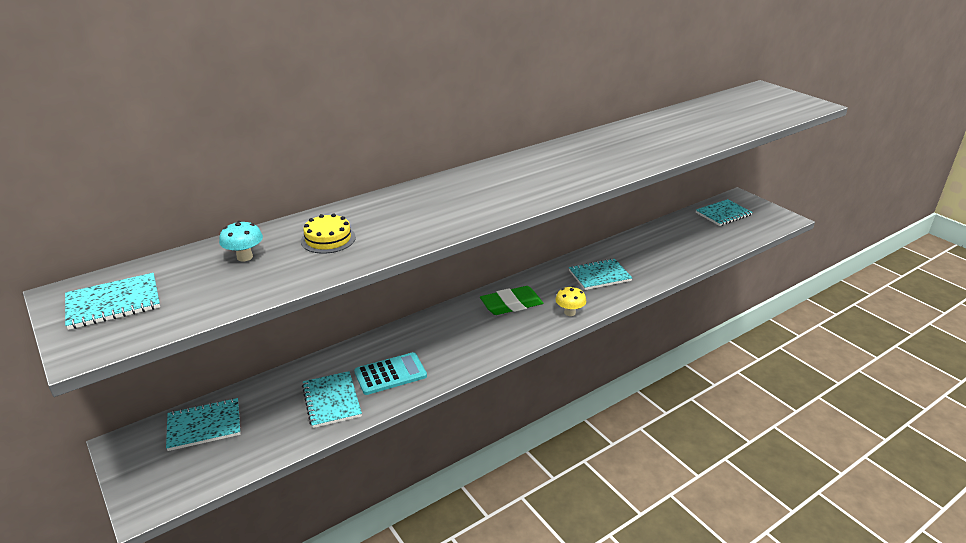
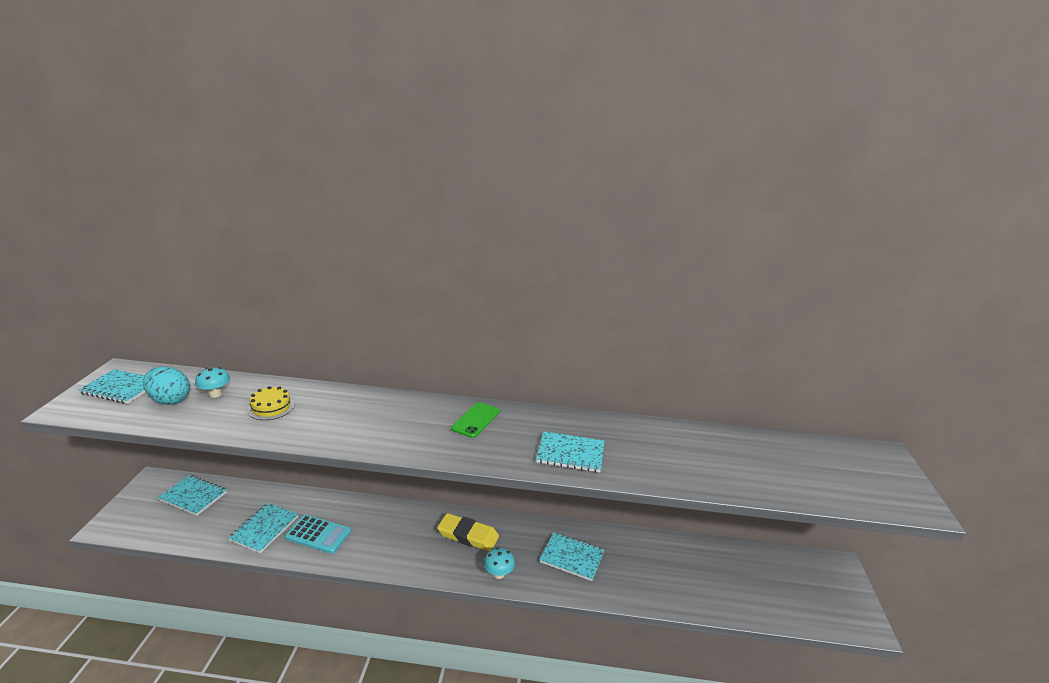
camera: 40 degrees right, 5 degrees down
(204, 283) = (170, 400): none -> turquoise egg
(511, 304) = (468, 535): green eraser -> yellow eraser
(517, 171) = (475, 420): none -> green phone
(569, 312) = (498, 574): yellow mushroom -> turquoise mushroom
(723, 214) = (791, 573): turquoise notebook -> turquoise notebook (570, 453)

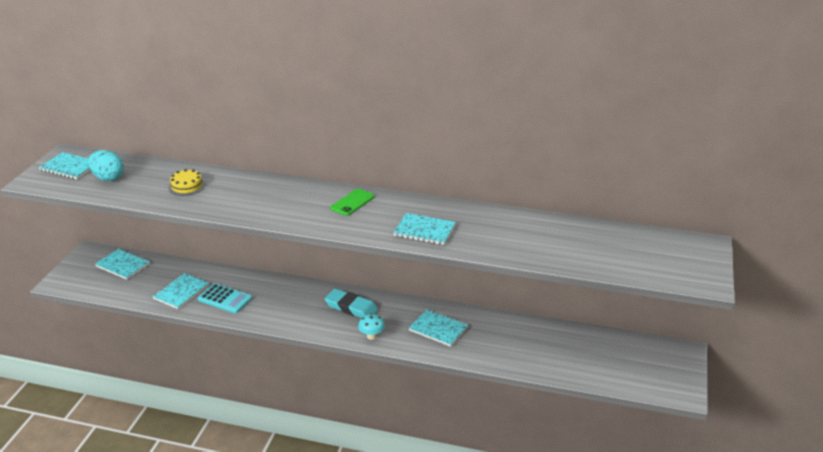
camera: 10 degrees right, 5 degrees up
(215, 394) = (143, 174): turquoise mushroom -> none
(468, 535) = (351, 307): yellow eraser -> turquoise eraser

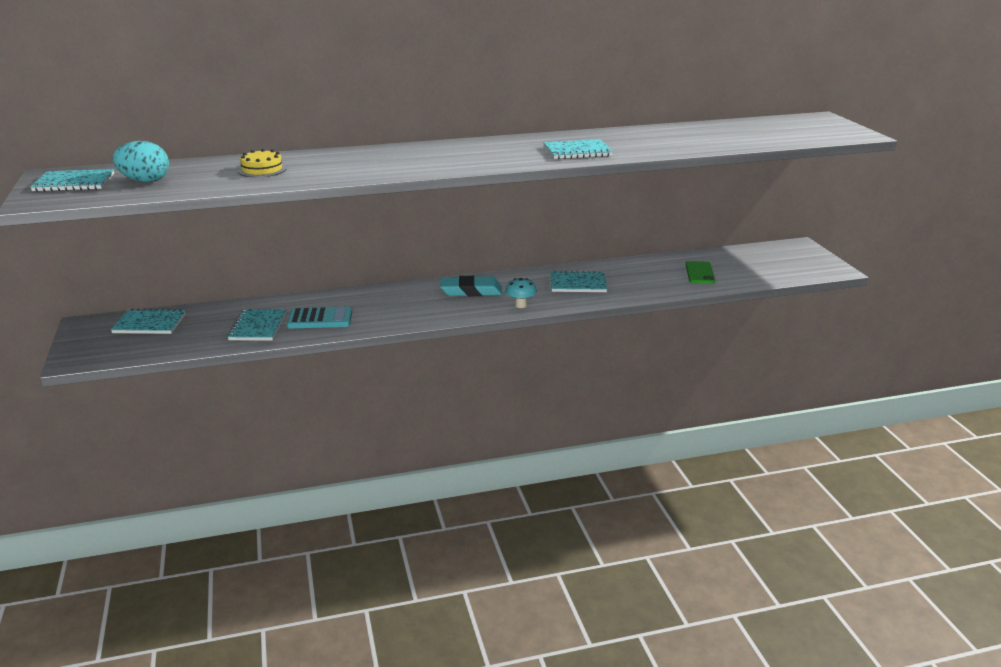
camera: 30 degrees left, 5 degrees down
(352, 202) = (473, 148): green phone -> green phone (699, 273)

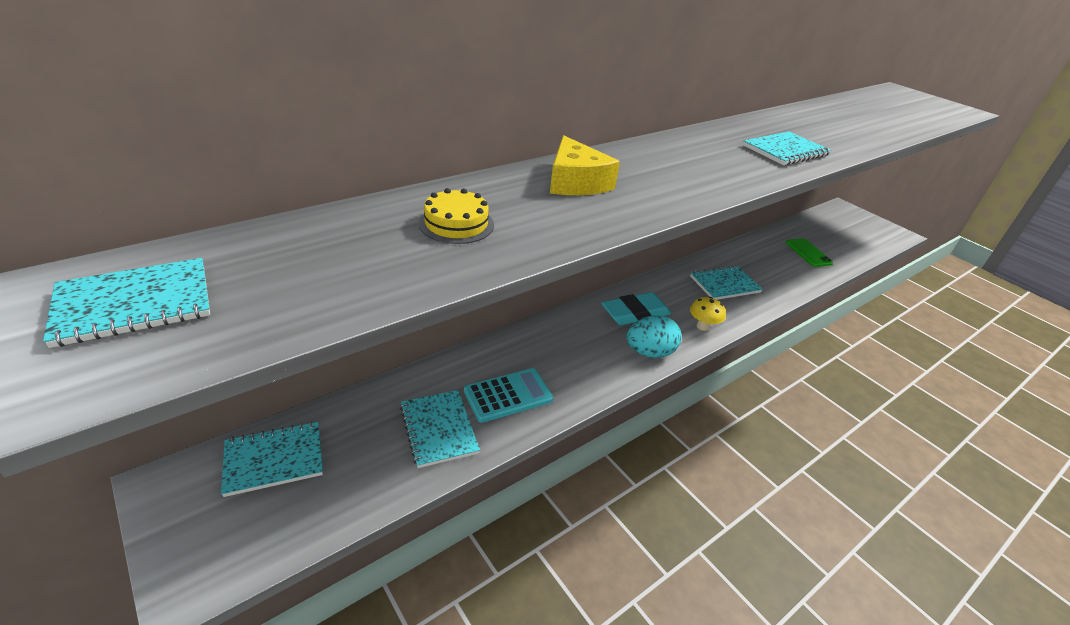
camera: 25 degrees left, 10 degrees up
(145, 181) = (281, 279): turquoise egg -> turquoise egg (649, 352)
(369, 157) = (575, 182): none -> yellow cheese
(520, 305) = (702, 326): turquoise mushroom -> yellow mushroom

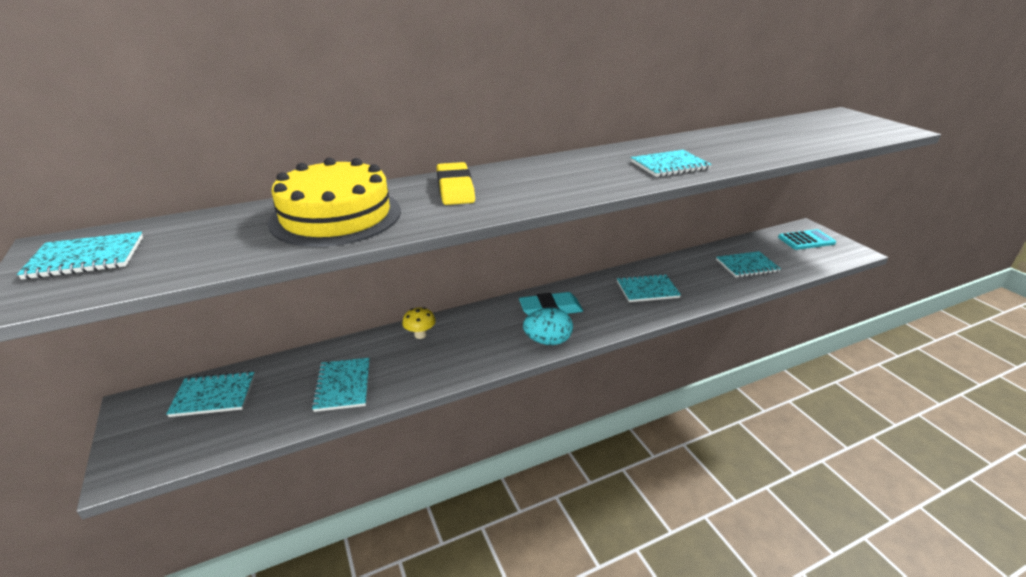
camera: 15 degrees right, 5 degrees down
(456, 224) = (336, 216): yellow cake -> yellow cake, size x2.23
(508, 395) = (409, 365): turquoise calculator -> turquoise calculator (806, 240)
(575, 182) = (455, 188): yellow cheese -> yellow eraser
(702, 326) = (608, 323): yellow mushroom -> yellow mushroom (420, 335)
(808, 253) = (747, 266): green phone -> turquoise notebook

